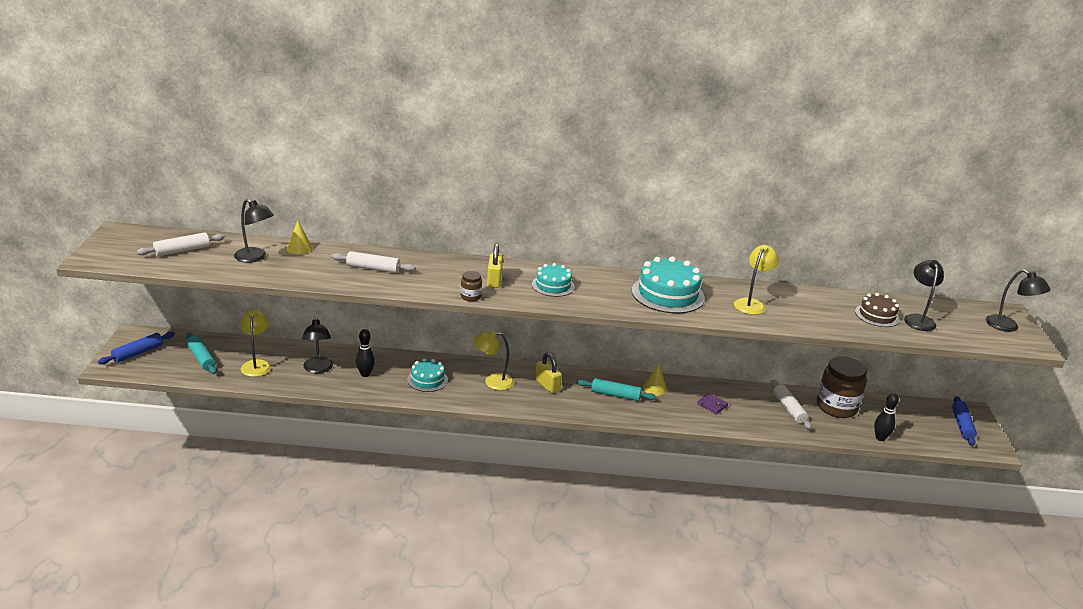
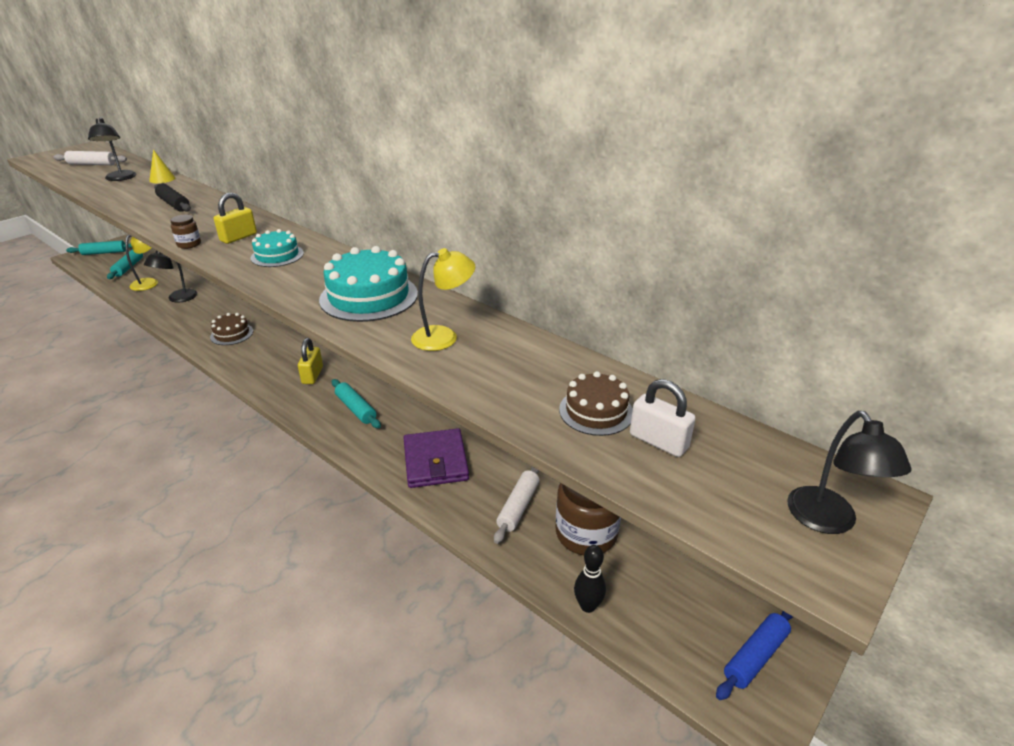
camera: 40 degrees right, 5 degrees up
(138, 353) = (104, 253): blue rolling pin -> turquoise rolling pin
(365, 374) = (199, 313): black bowling pin -> none
(373, 268) = (174, 204): white rolling pin -> black rolling pin
(427, 380) = (232, 334): turquoise cake -> brown cake
(492, 382) = (275, 354): yellow lamp -> none
(654, 388) = (404, 418): yellow cone -> none
(712, 405) = (435, 461): purple wallet -> purple wallet, size x2.16
(918, 319) = (658, 441): black lamp -> white padlock

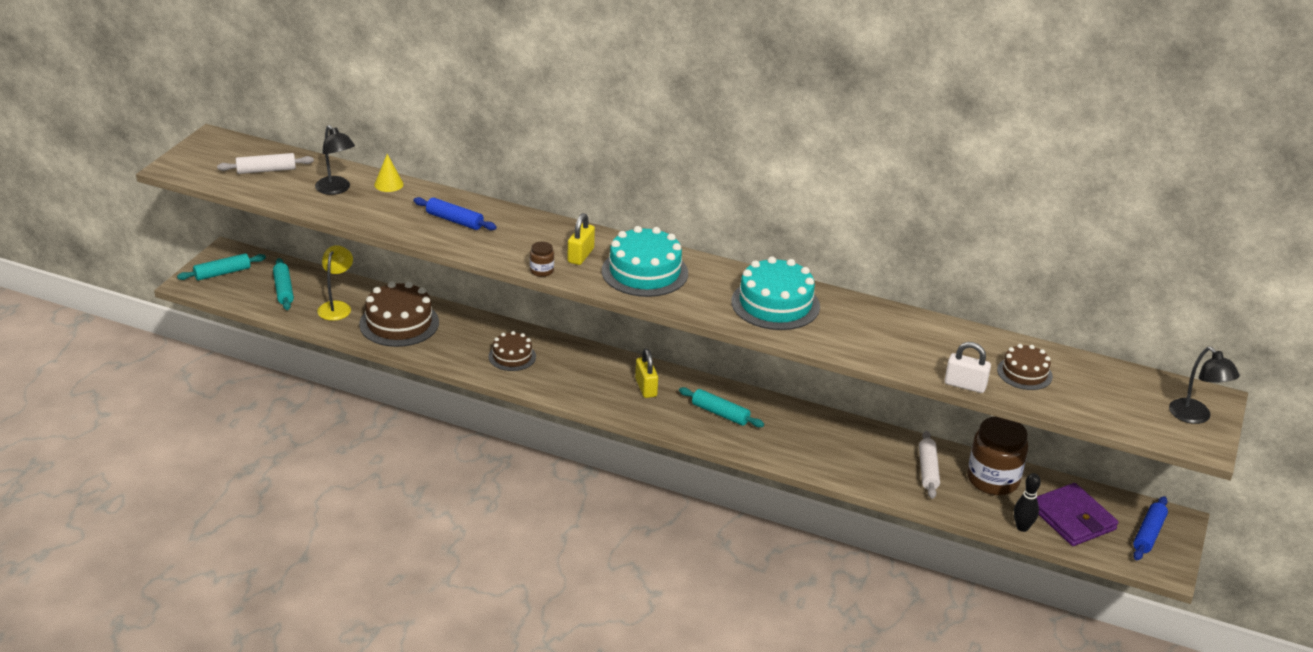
camera: 20 degrees left, 0 degrees up
(174, 204) = (454, 221): black rolling pin -> blue rolling pin
(178, 299) = (399, 323): black lamp -> brown cake
(277, 255) = (644, 272): turquoise cake -> turquoise cake, size x1.70
(435, 461) = (832, 447): purple wallet -> purple wallet (1072, 518)
(444, 337) = (871, 332): yellow lamp -> none
(658, 441) = (1076, 387): white padlock -> white padlock (965, 385)

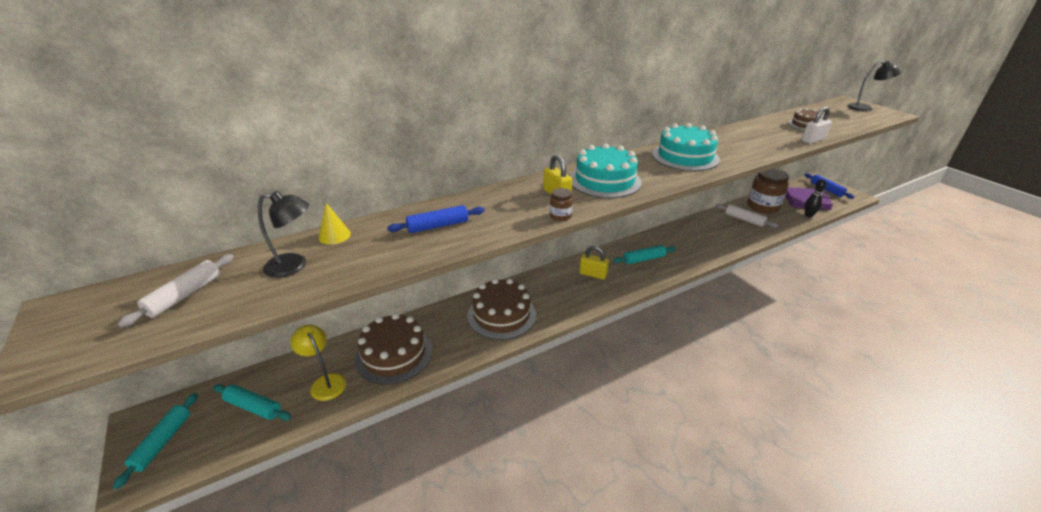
camera: 50 degrees left, 0 degrees up
(512, 356) = (501, 315): brown cake -> brown cake, size x1.70

